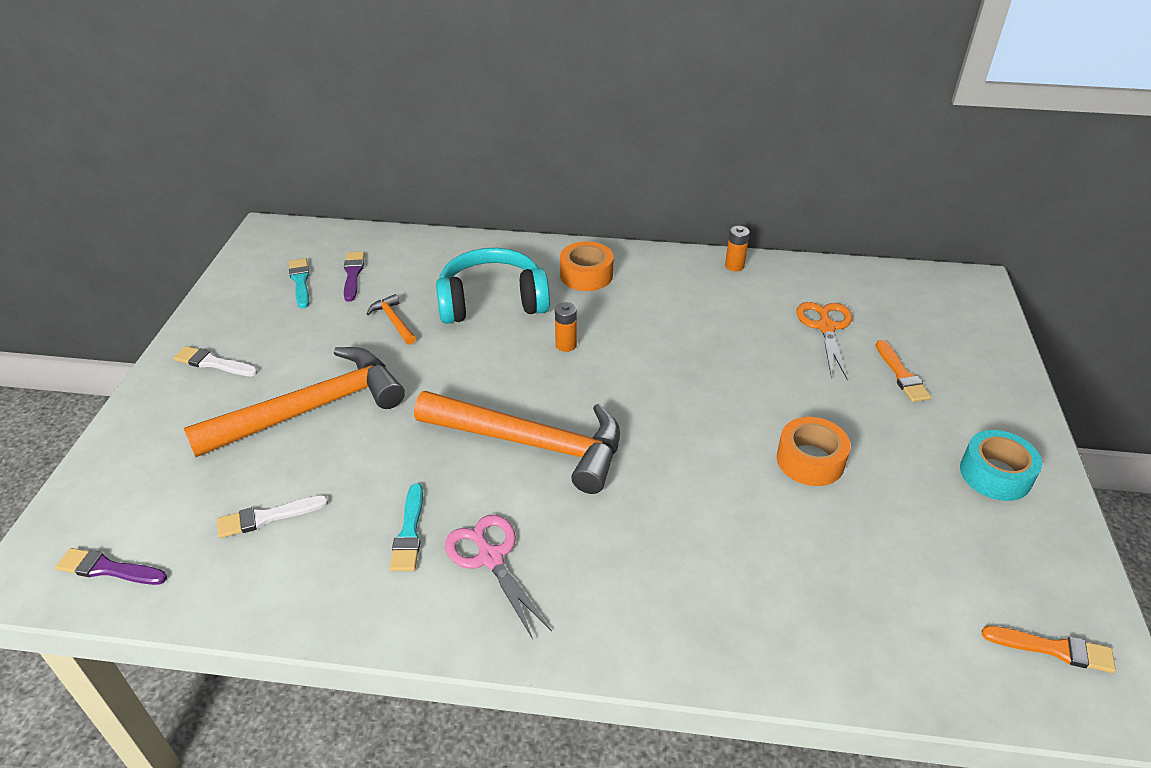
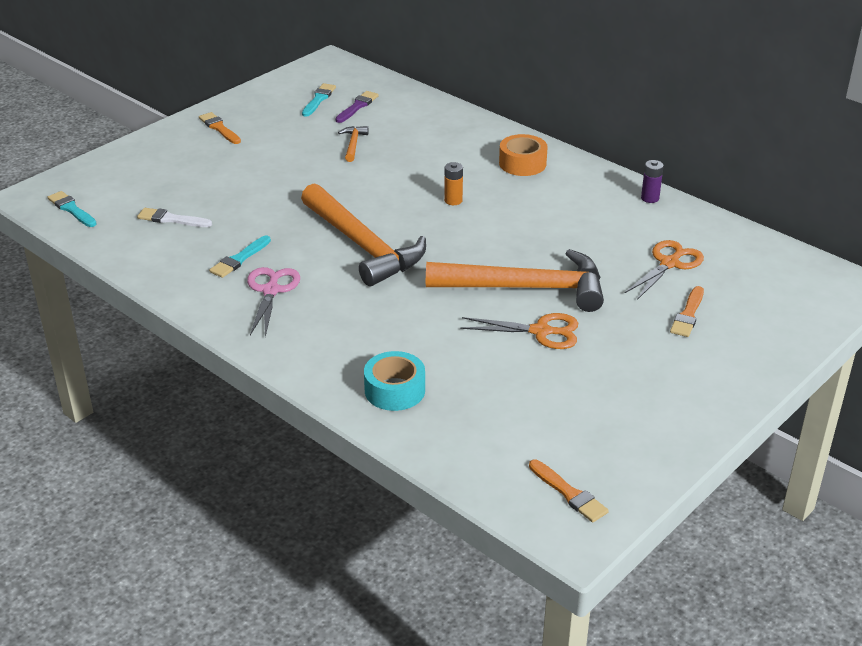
camera: 35 degrees right, 5 degrees down
(108, 569) = (71, 209): purple brush -> turquoise brush
(213, 363) = (219, 128): white brush -> orange brush
(311, 409) = (250, 175): orange hammer -> orange hammer (526, 288)
(492, 302) = (433, 156): turquoise headphones -> none
(734, 266) = (650, 198): orange battery -> purple battery
(810, 460) = (541, 331): orange tape -> orange scissors
(995, 474) = (672, 398): turquoise tape -> turquoise tape (395, 390)

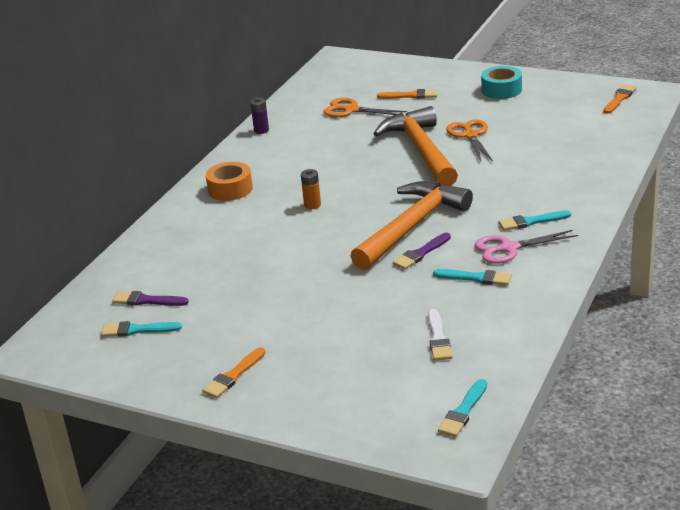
camera: 105 degrees left, 5 degrees down
(308, 318) = (531, 222): none -> turquoise brush
(309, 240) = (421, 253): none -> purple brush
(353, 144) = (233, 280): orange hammer -> none
(395, 390) = (582, 168): turquoise tape -> turquoise tape (501, 90)

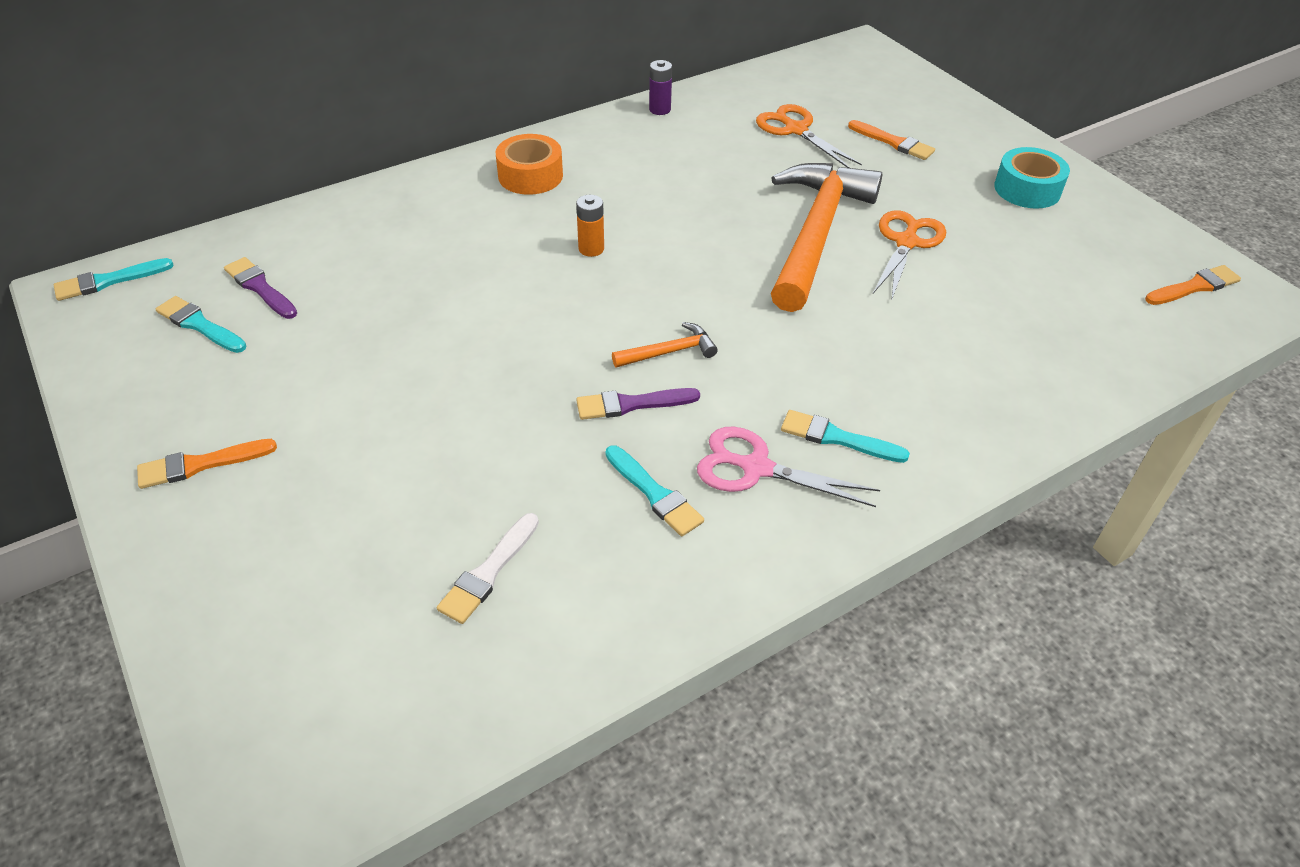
camera: 30 degrees right, 15 degrees up
(412, 227) = (669, 352): orange hammer -> orange hammer, size x0.41
(463, 411) = (366, 740): turquoise brush -> turquoise brush (108, 281)

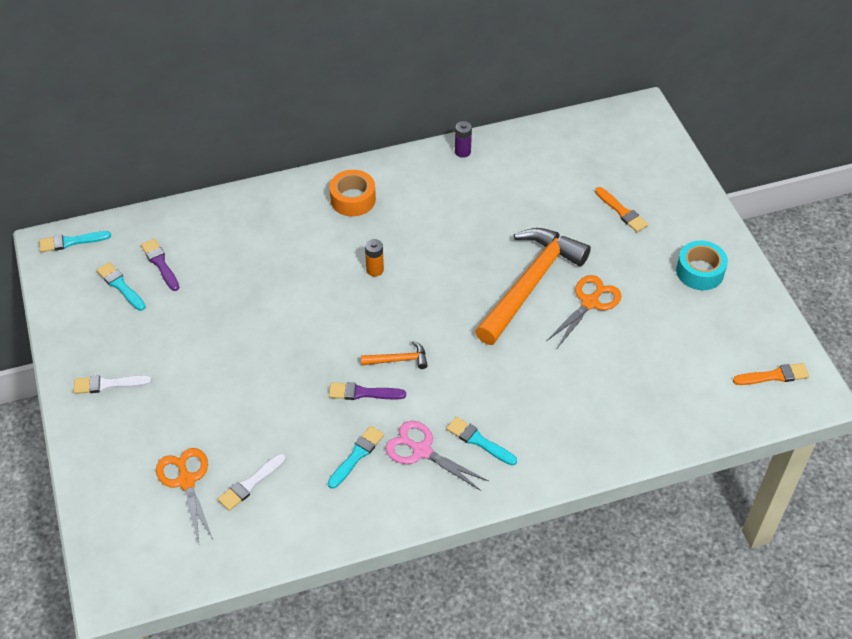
camera: 15 degrees right, 5 degrees up
(200, 464) = (108, 384): orange brush -> white brush
(655, 494) = (357, 455): turquoise brush -> turquoise brush turned 120 degrees counterclockwise
(796, 130) = (554, 187): orange scissors -> orange scissors (186, 481)

